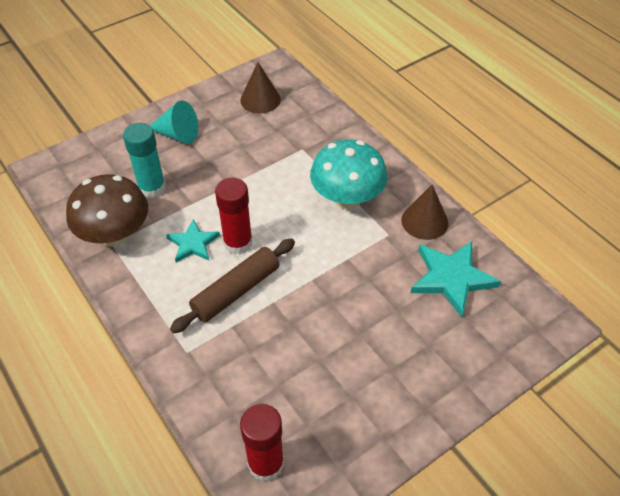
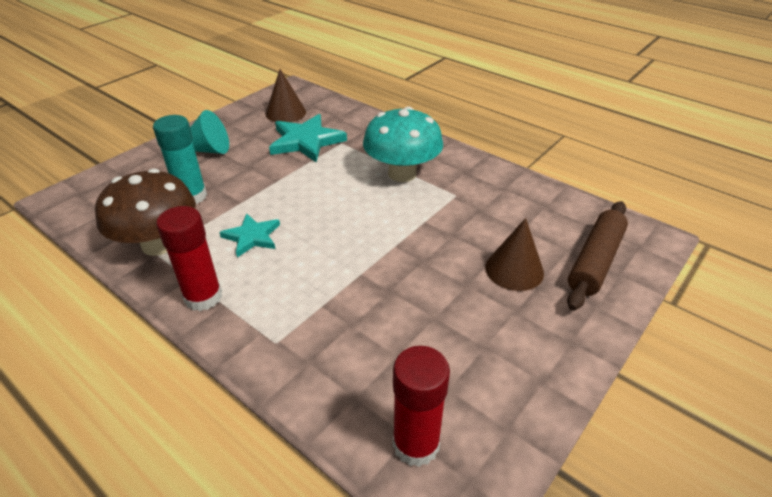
camera: 15 degrees left, 10 degrees down
(236, 291) = (315, 271): brown rolling pin -> brown rolling pin (595, 261)
(238, 243) = (302, 227): red glue stick -> red glue stick (203, 297)
(424, 221) = (486, 179): brown cone -> brown cone (514, 270)
(451, 278) = (535, 219): turquoise star -> turquoise star (306, 141)

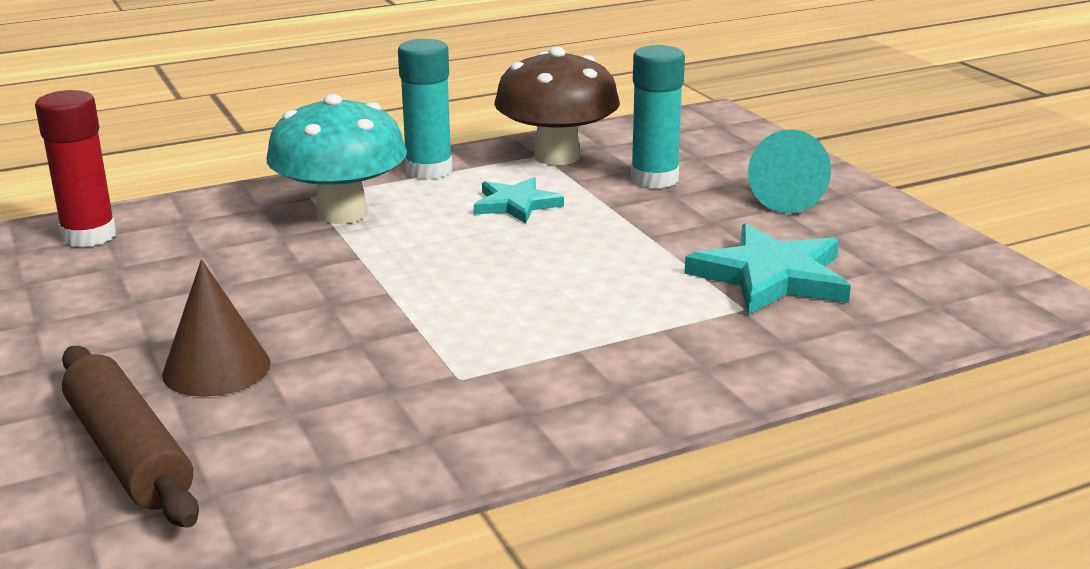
camera: 115 degrees right, 15 degrees down
(203, 297) = (429, 170): red glue stick -> turquoise glue stick
(285, 113) = (909, 275): brown cone -> none
(402, 174) = (578, 342): turquoise mushroom -> turquoise mushroom (342, 213)

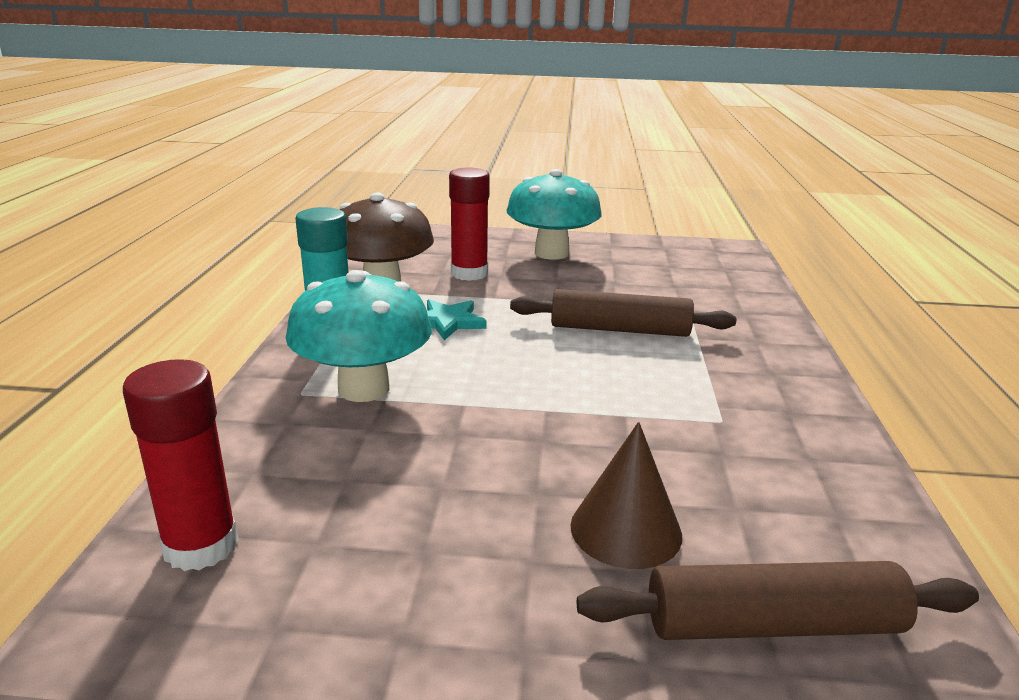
camera: 60 degrees left, 0 degrees up
(617, 283) = (619, 330): none -> brown rolling pin
(654, 179) = (469, 273): turquoise glue stick -> red glue stick
(771, 276) = (653, 289): turquoise star -> none
(791, 199) = (551, 253): turquoise cone -> turquoise mushroom

